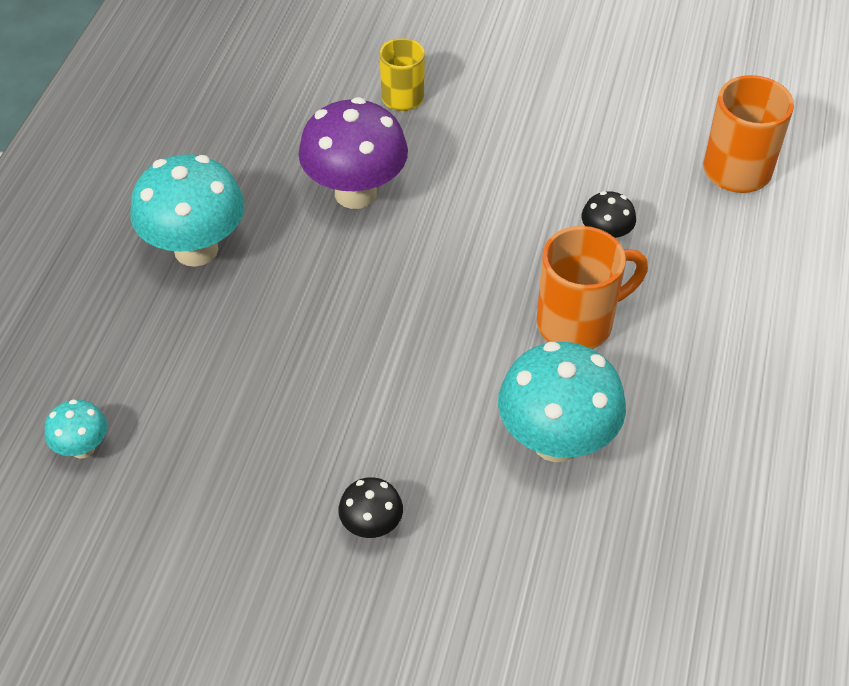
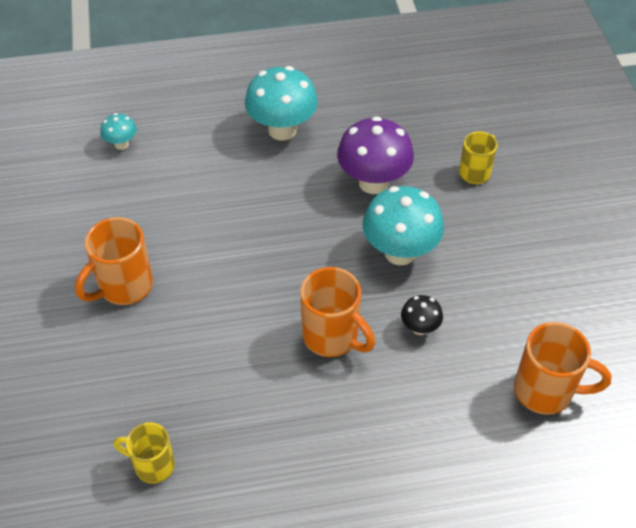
camera: 65 degrees right, 0 degrees up
(371, 526) = (124, 287): black mushroom -> orange mug
(556, 441) = (228, 357): turquoise mushroom -> turquoise mushroom (400, 252)
(688, 579) = (153, 465): none -> yellow mug

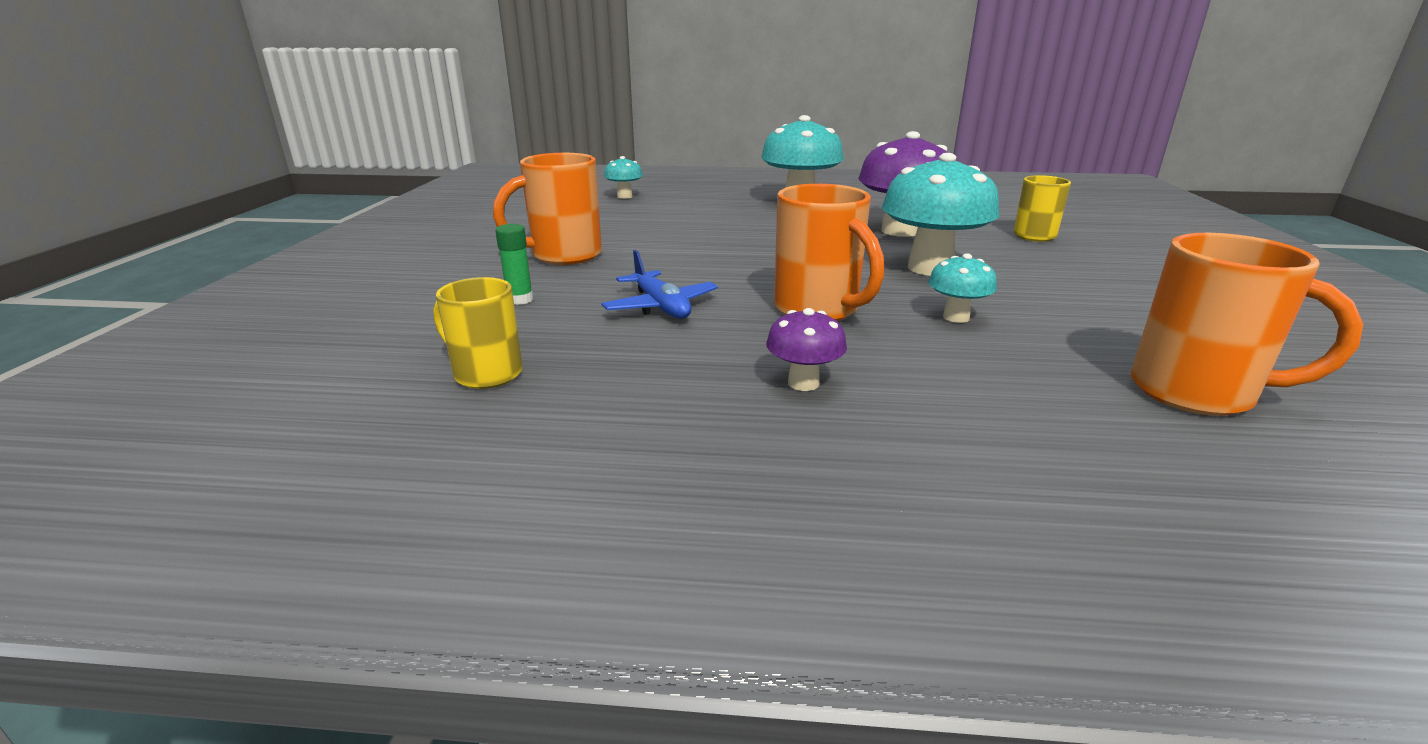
camera: 15 degrees right, 25 degrees down
(126, 367) = (520, 300): none -> green glue stick
(227, 355) = (660, 306): none -> blue plane
(339, 431) = (803, 383): none -> purple mushroom
(420, 328) = (956, 317): black mushroom -> turquoise mushroom

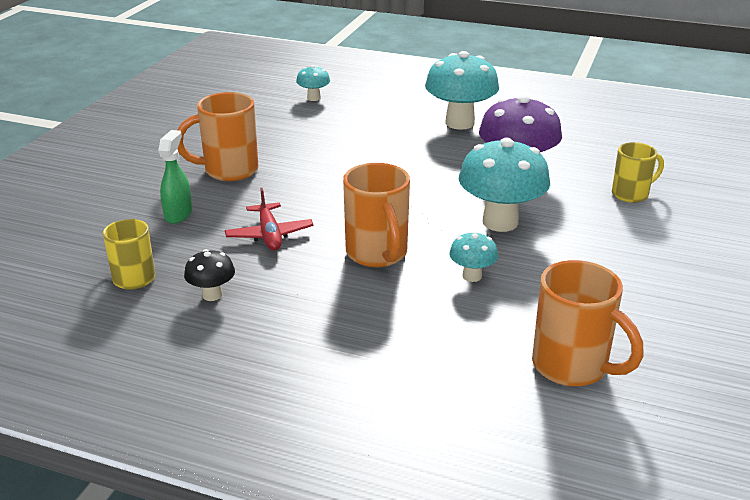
camera: 15 degrees right, 5 degrees up
(520, 300) = (178, 214): green glue stick -> green spray bottle
(624, 378) = (212, 295): none -> black mushroom
(660, 306) = (269, 235): blue plane -> red plane
(803, 383) = (319, 316): purple mushroom -> none

